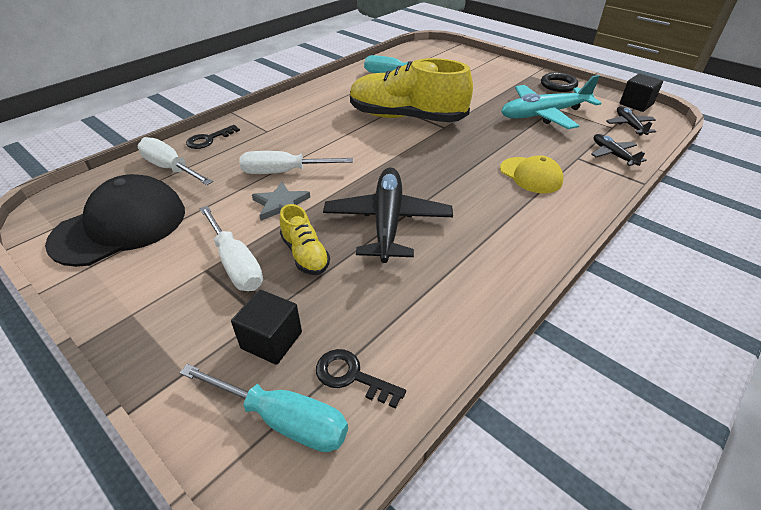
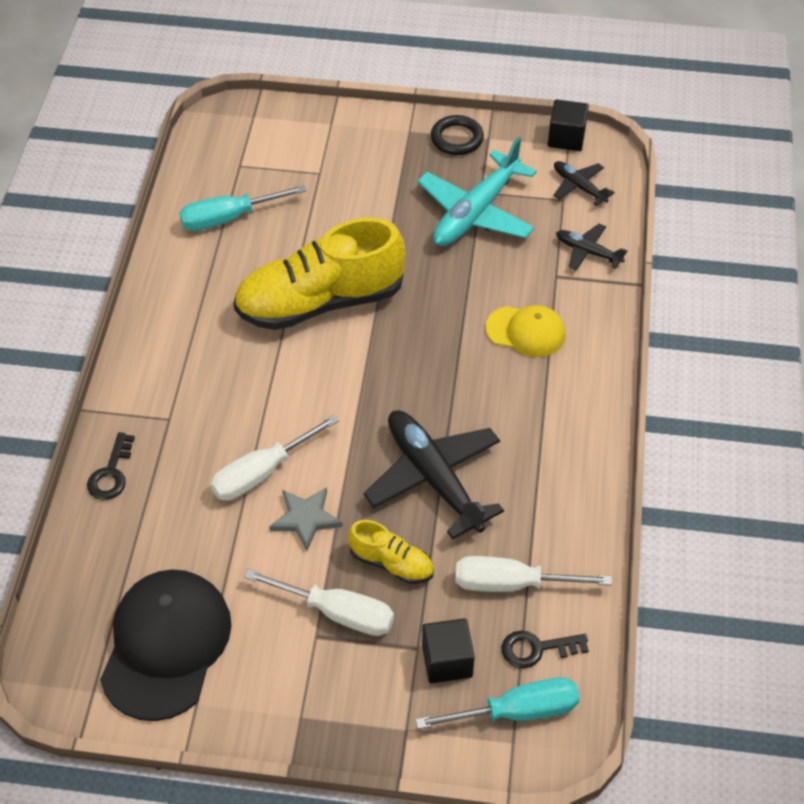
camera: 35 degrees left, 10 degrees up
(171, 168) = (121, 543): white screwdriver -> white screwdriver (512, 584)

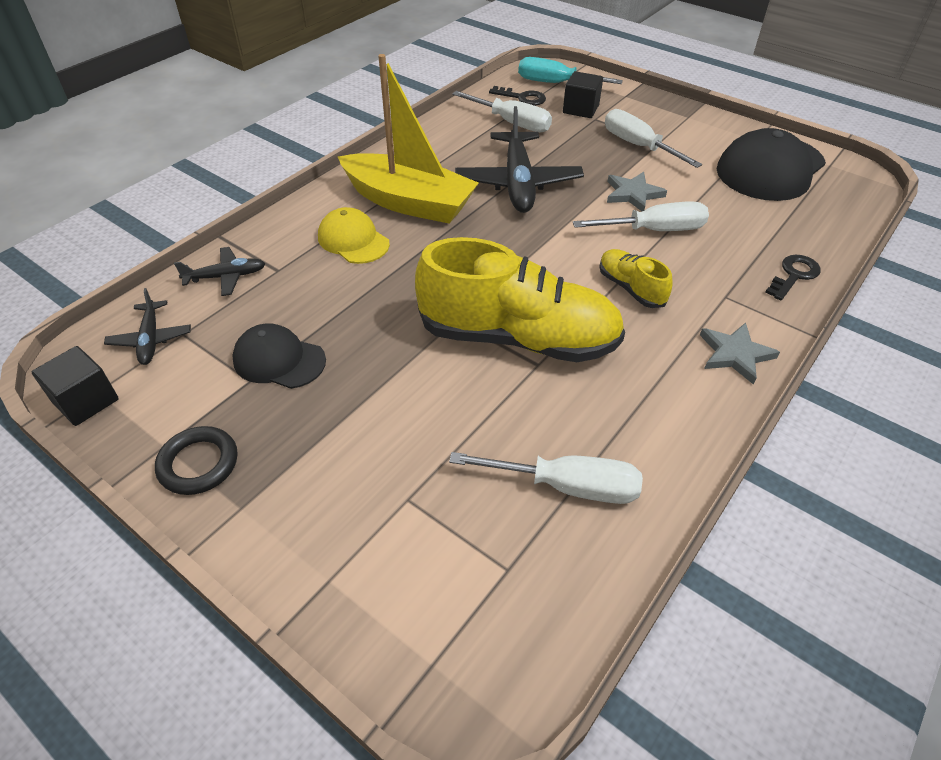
camera: 150 degrees left, 5 degrees down
(146, 362) = (735, 354): none -> grey star
(229, 218) = (566, 486): turquoise screwdriver -> white screwdriver
(391, 563) = (584, 154): yellow shoe -> yellow shoe (631, 288)
(476, 212) = (279, 360): turquoise plane -> black cap
(518, 398) = (409, 202): none -> yellow boat
(588, 252) = (225, 277): black plane -> black plane turned 75 degrees counterclockwise

